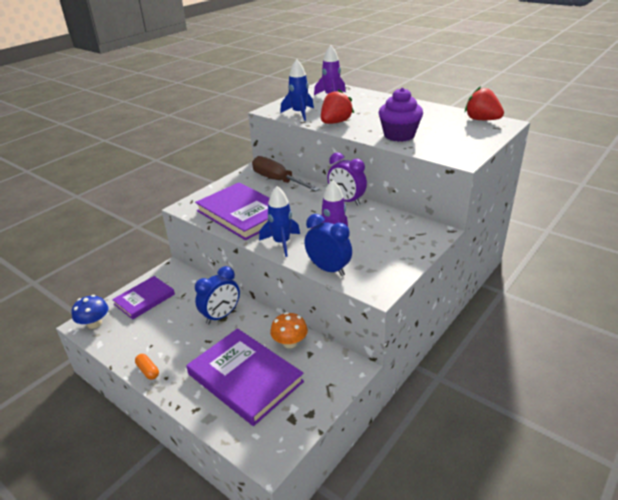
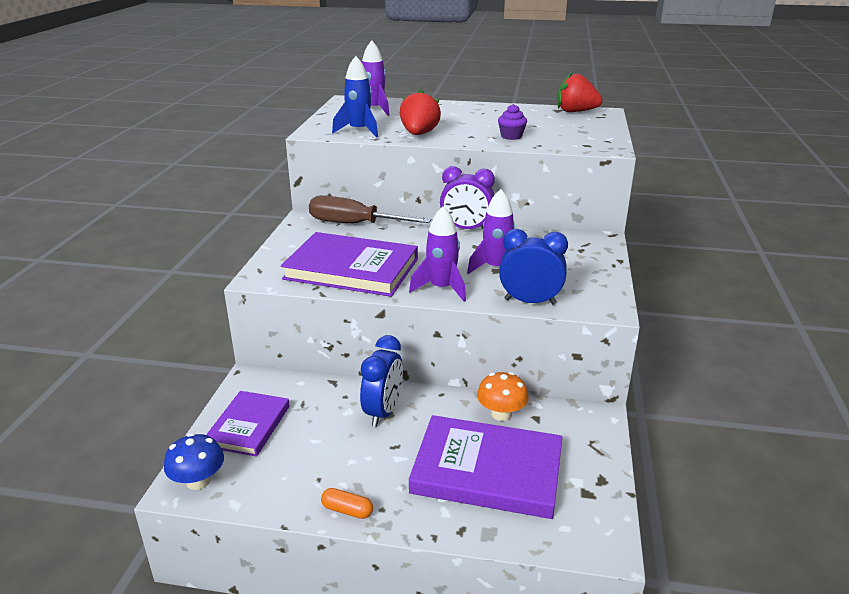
camera: 30 degrees left, 5 degrees down
(281, 243) = (441, 288): blue rocket -> purple rocket
(399, 135) = (511, 136): purple cupcake -> purple cupcake, size x0.54

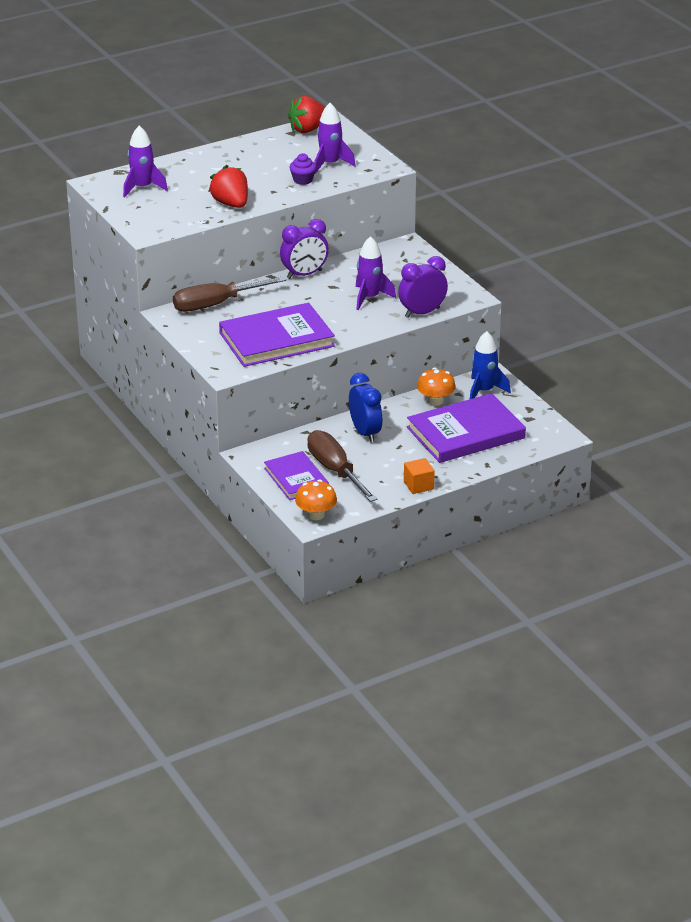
camera: 40 degrees left, 5 degrees up
(198, 481) = (316, 515): blue mushroom -> orange mushroom
(295, 438) = (335, 470): none -> brown screwdriver
(347, 510) = (418, 485): orange capsule -> orange cube
(359, 131) = (178, 218): blue rocket -> blue rocket (484, 391)
(441, 288) = (357, 327): purple rocket -> purple rocket (330, 164)
(530, 302) = (422, 313): blue clock -> purple clock

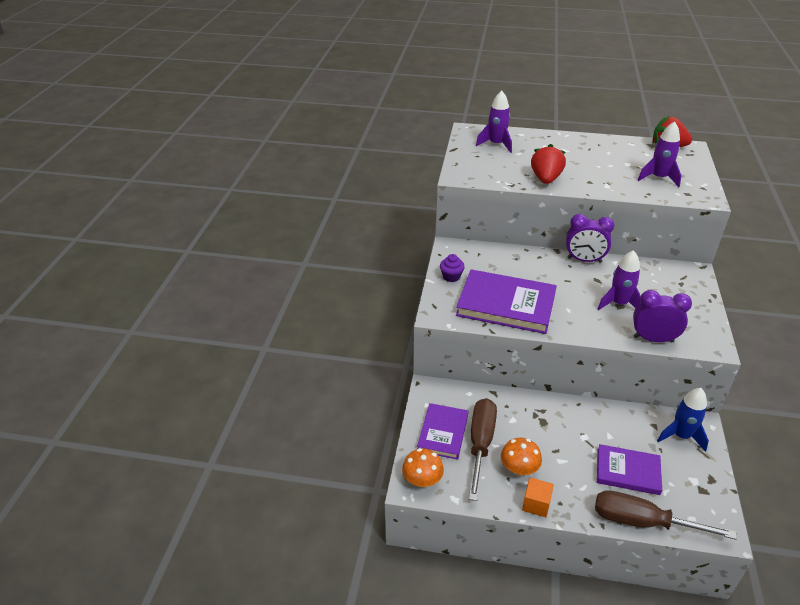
camera: 40 degrees right, 5 degrees up
(215, 305) = (491, 254): brown screwdriver -> brown screwdriver (641, 521)
(303, 180) = (622, 182): purple cupcake -> purple cupcake (451, 277)
(365, 433) = (539, 420): blue clock -> none
(435, 401) = (627, 422): orange mushroom -> orange mushroom (519, 469)
(465, 433) = (628, 471): purple book -> purple book, size x0.61

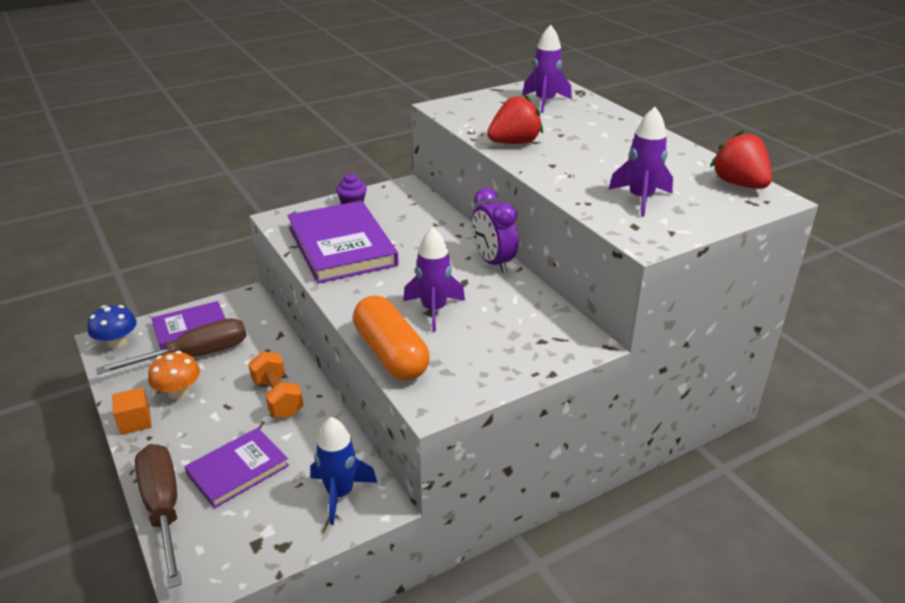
camera: 50 degrees right, 5 degrees down
(422, 480) = (117, 342): orange mushroom -> blue mushroom
(566, 423) = (277, 398): none -> orange dumbbell
(628, 471) = (238, 470): purple book -> purple book turned 75 degrees clockwise
(653, 339) = (391, 354): purple clock -> orange capsule

